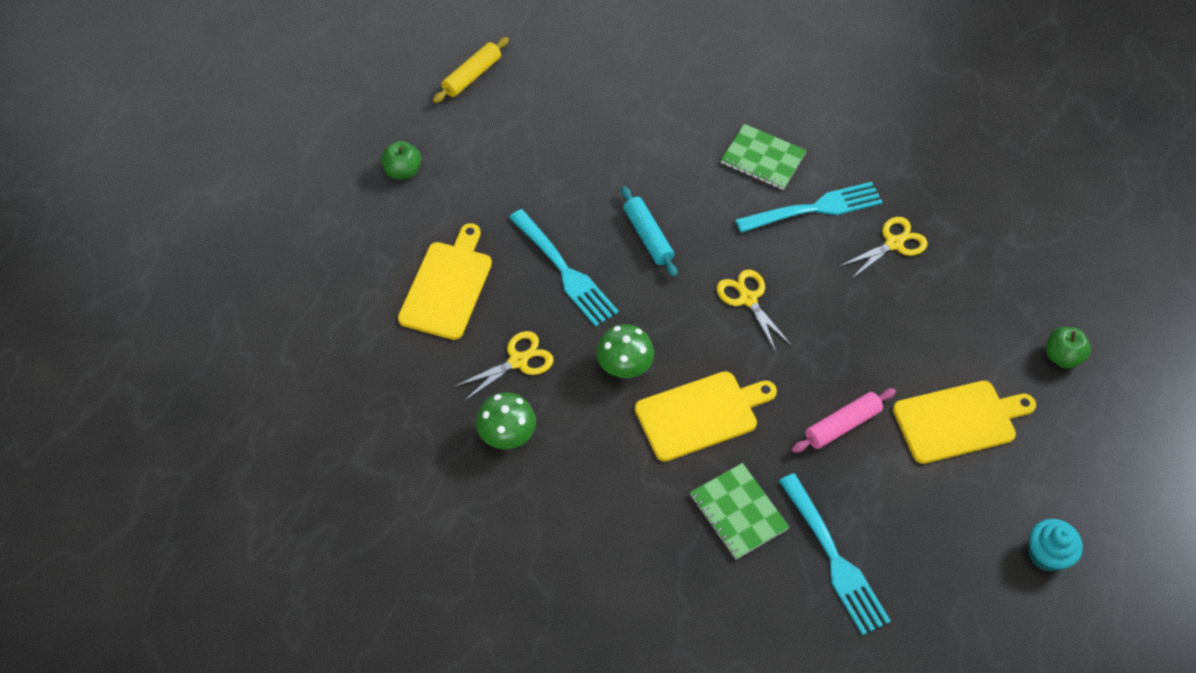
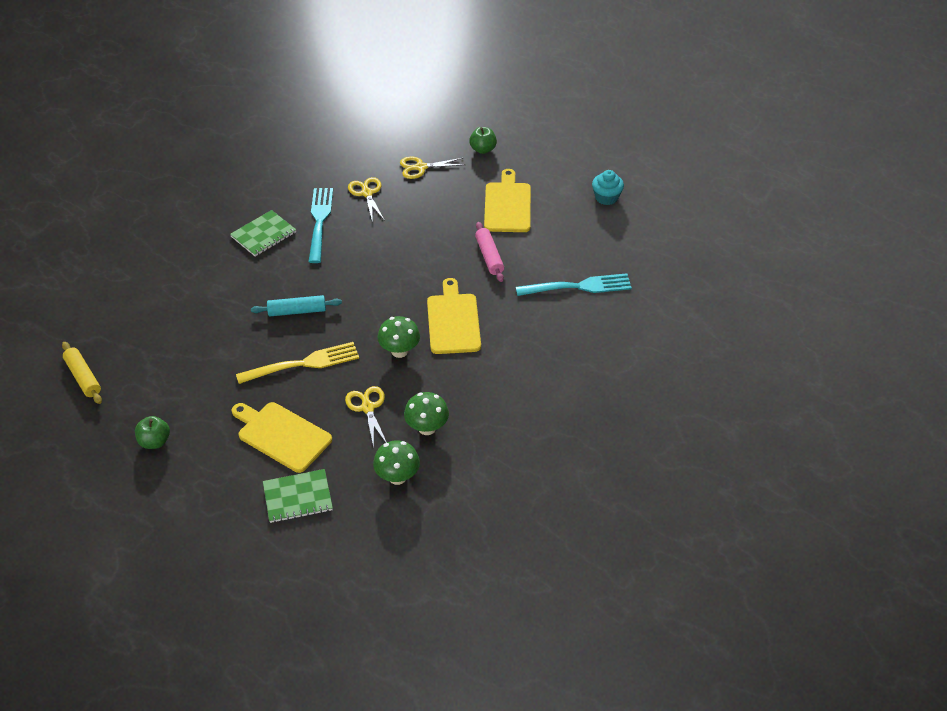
camera: 70 degrees left, 10 degrees down
(420, 426) = (397, 477): none -> green mushroom
(563, 270) = (302, 364): turquoise fork -> yellow fork
(738, 512) = (531, 322): green notebook -> green notebook (297, 497)
(747, 299) = (375, 274): yellow scissors -> yellow scissors (421, 167)

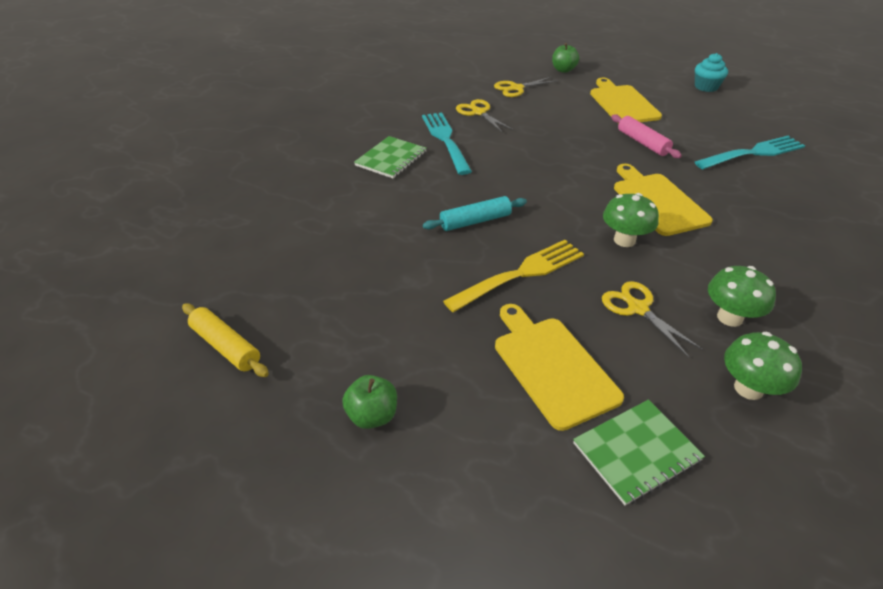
camera: 15 degrees left, 5 degrees down
(281, 435) = (552, 366): yellow cutting board -> yellow cutting board turned 45 degrees clockwise

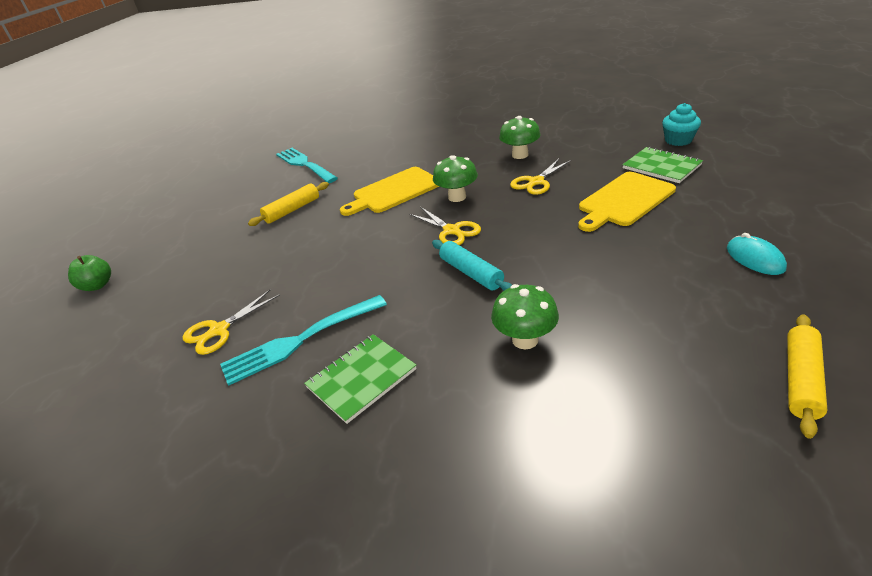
camera: 100 degrees left, 5 degrees down
(372, 415) = (755, 258): green apple -> turquoise mouse
(391, 159) = (361, 378): green notebook -> green notebook turned 60 degrees counterclockwise
(516, 88) = (146, 313): yellow scissors -> yellow scissors (451, 230)
(519, 274) = (535, 232): yellow fork -> none
(622, 103) = (204, 231): yellow cutting board -> none
(642, 143) = (292, 210): pink rolling pin -> yellow rolling pin
(706, 87) = (173, 194): turquoise cupcake -> turquoise cupcake (678, 140)
(748, 388) = (578, 146): green mushroom -> green mushroom (525, 340)

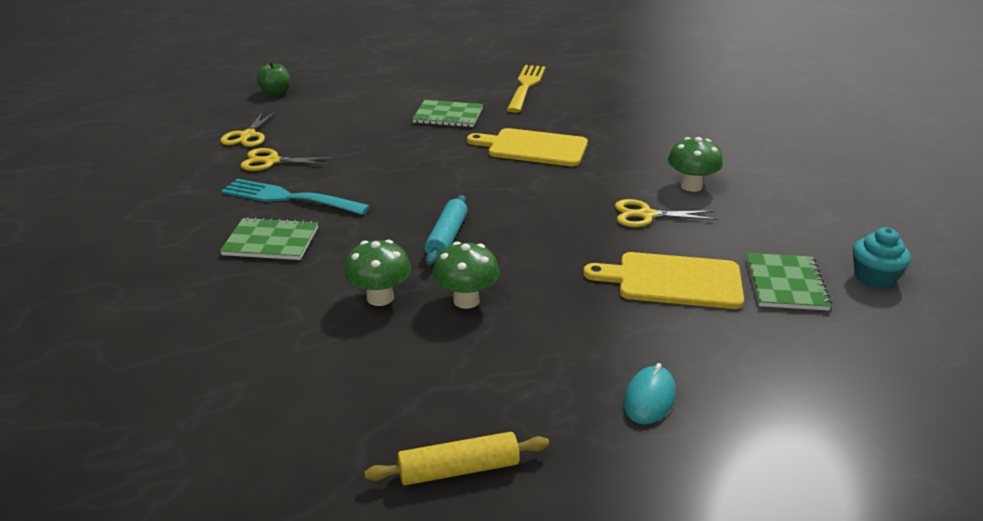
camera: 45 degrees right, 5 degrees down
(292, 210) = (448, 116): yellow rolling pin -> green notebook
(305, 164) = (526, 87): turquoise fork -> yellow fork
(451, 230) = (502, 202): yellow scissors -> yellow scissors (248, 135)
(457, 197) = (562, 183): green mushroom -> green mushroom (466, 300)

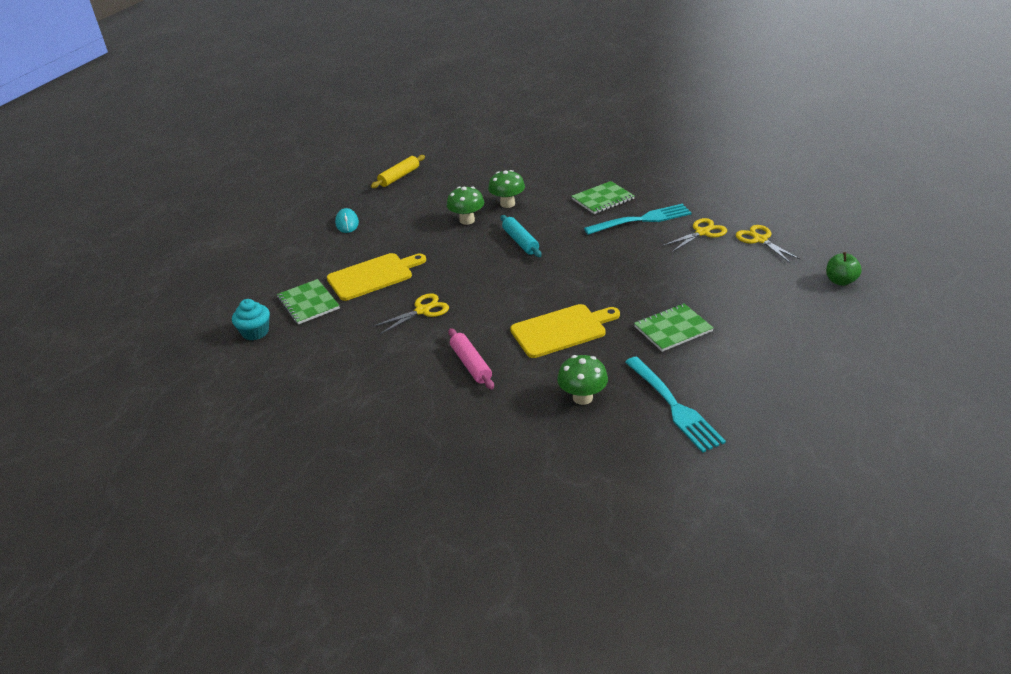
camera: 145 degrees right, 5 degrees up
(526, 87) = (673, 405): yellow fork -> turquoise fork
(643, 157) = (471, 364): none -> pink rolling pin
(691, 186) = (411, 351): green mushroom -> green mushroom (582, 397)

